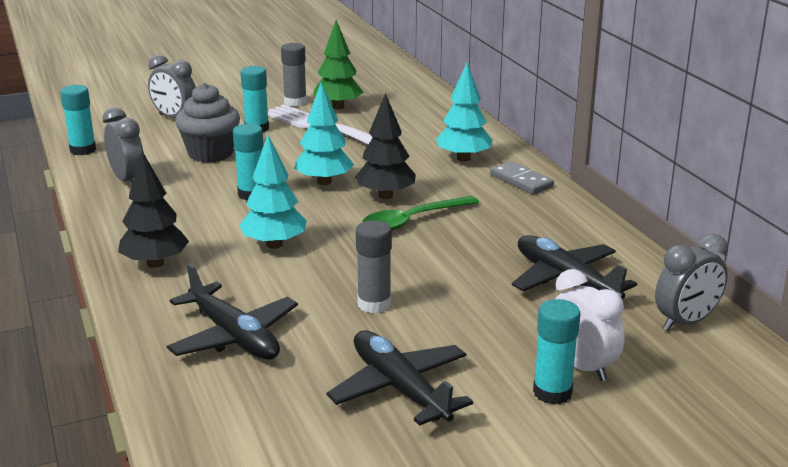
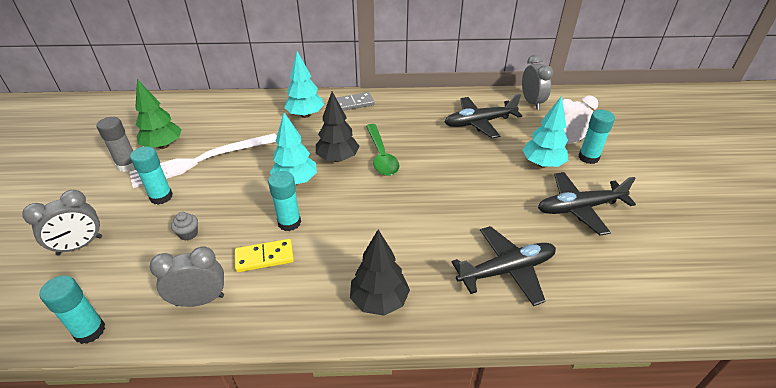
camera: 70 degrees left, 15 degrees up
(194, 194) = (264, 257): none -> yellow domino
(210, 153) = (188, 234): grey cupcake -> grey cupcake, size x0.43
(274, 244) = (381, 226): turquoise tree -> turquoise tree (542, 164)
(374, 304) = (483, 197): grey glue stick -> none

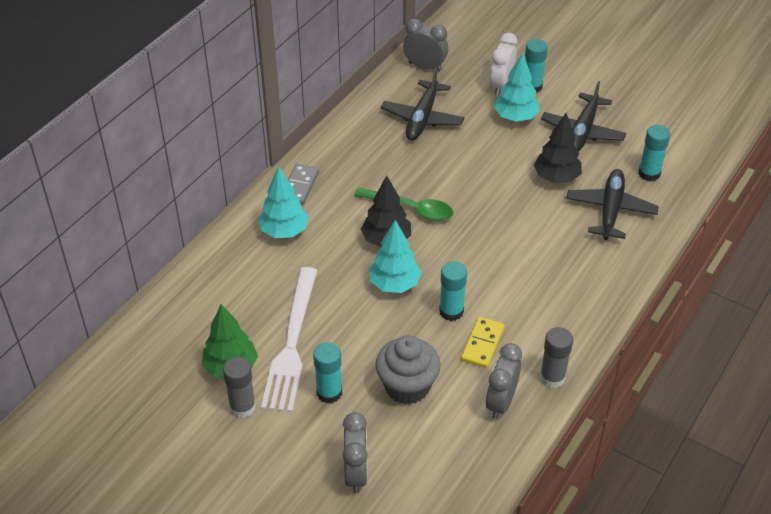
camera: 55 degrees left, 5 degrees up
(90, 331) = (481, 484): turquoise glue stick -> turquoise glue stick (649, 173)
(188, 234) = (407, 387): grey cupcake -> grey cupcake, size x2.30
(252, 324) = (552, 377): none -> grey glue stick
(379, 301) = (585, 294): black tree -> black tree (556, 178)

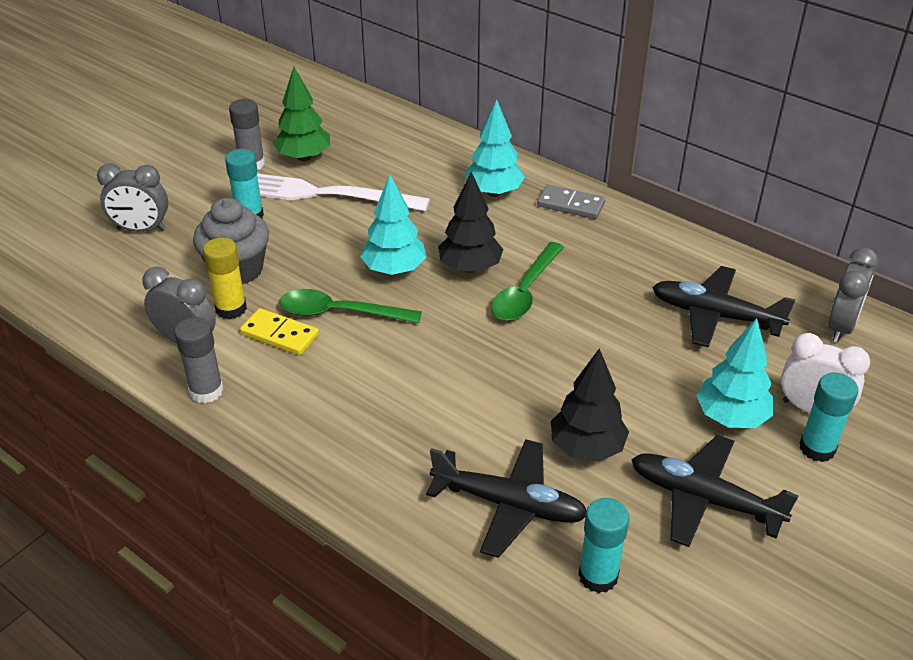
camera: 95 degrees right, 5 degrees down
(451, 311) = (339, 313): turquoise glue stick -> green spoon
(457, 381) = (231, 309): none -> yellow glue stick

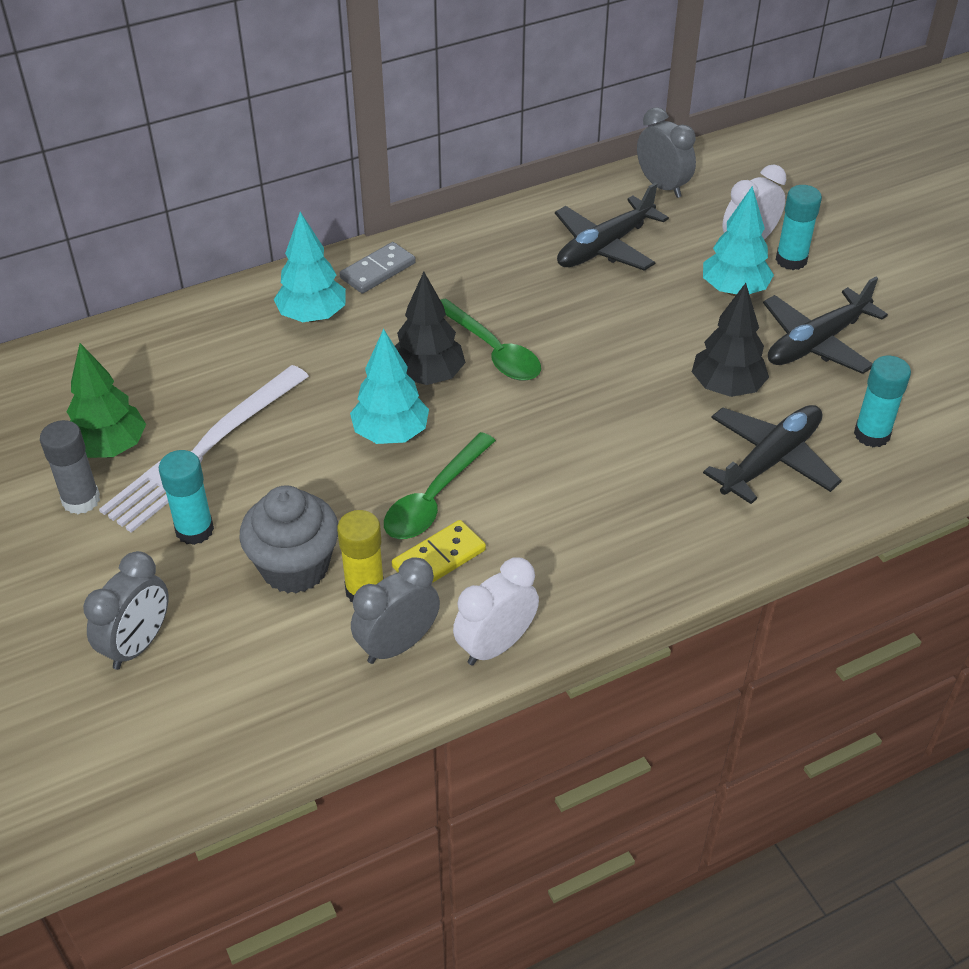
camera: 65 degrees left, 5 degrees up
(206, 391) = (496, 646): grey glue stick -> white clock

